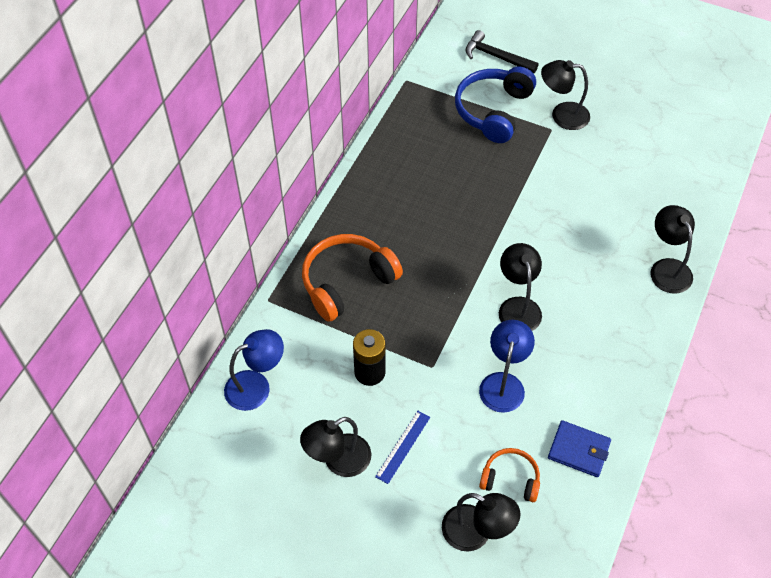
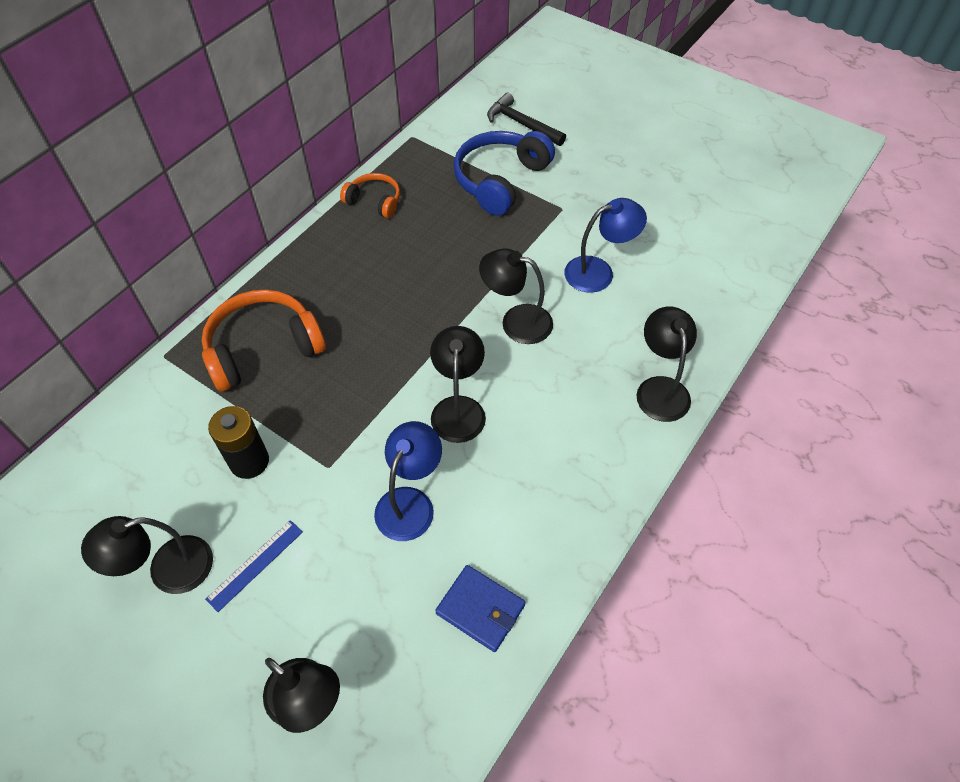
camera: 10 degrees right, 0 degrees up
(256, 386) = (107, 457): blue lamp -> blue lamp (598, 271)
(510, 479) = (378, 633): orange headphones -> orange headphones (374, 201)
(562, 115) = (579, 195): black lamp -> black lamp (516, 321)

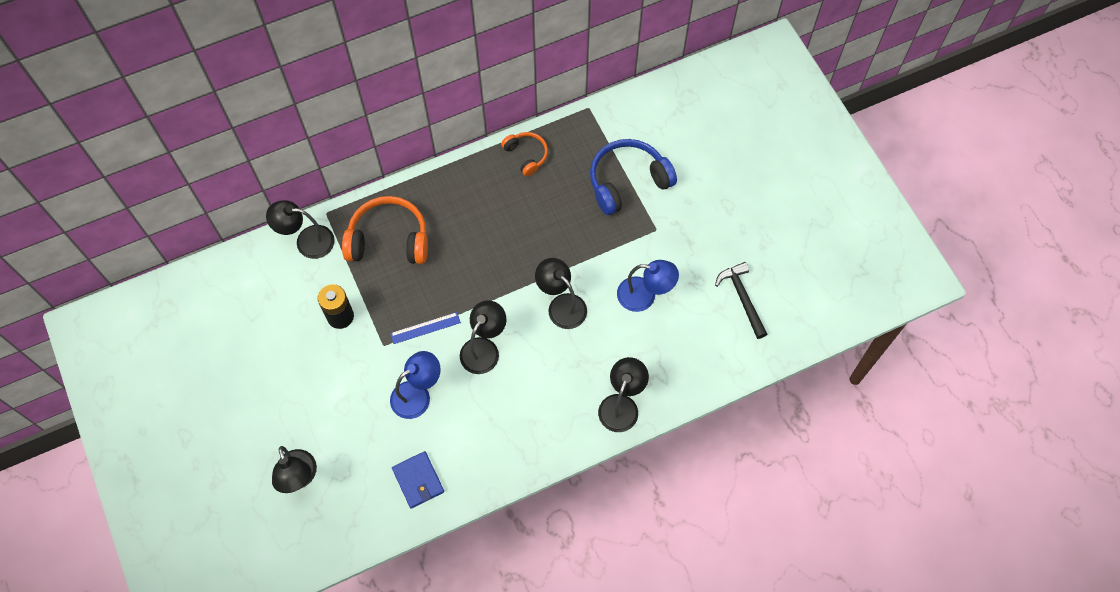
camera: 30 degrees right, 10 degrees up
(168, 570) = (263, 361): black lamp -> black lamp (307, 241)
(255, 565) = (311, 384): blue ruler -> blue ruler (425, 328)
(522, 124) = (679, 136): black hammer -> black hammer (742, 298)

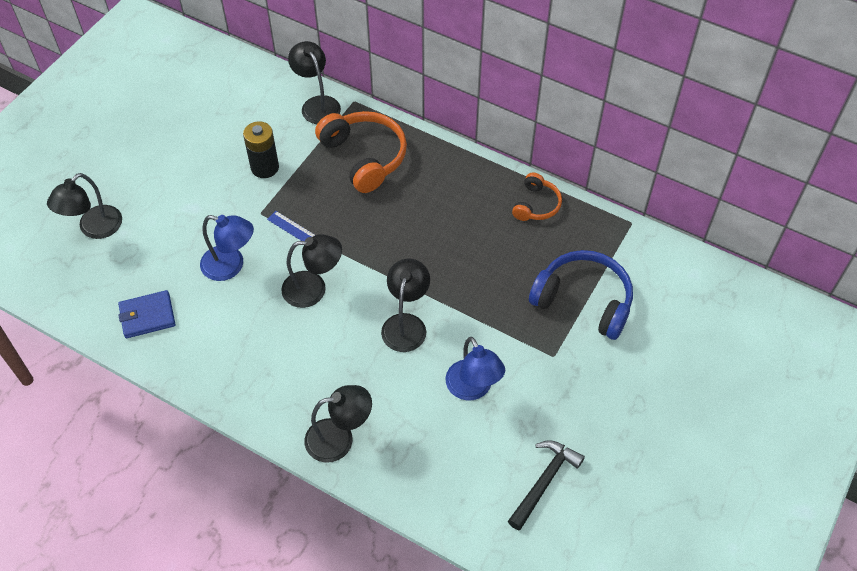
camera: 55 degrees right, 10 degrees down
(418, 480) = (147, 316): blue wallet -> blue wallet turned 45 degrees clockwise

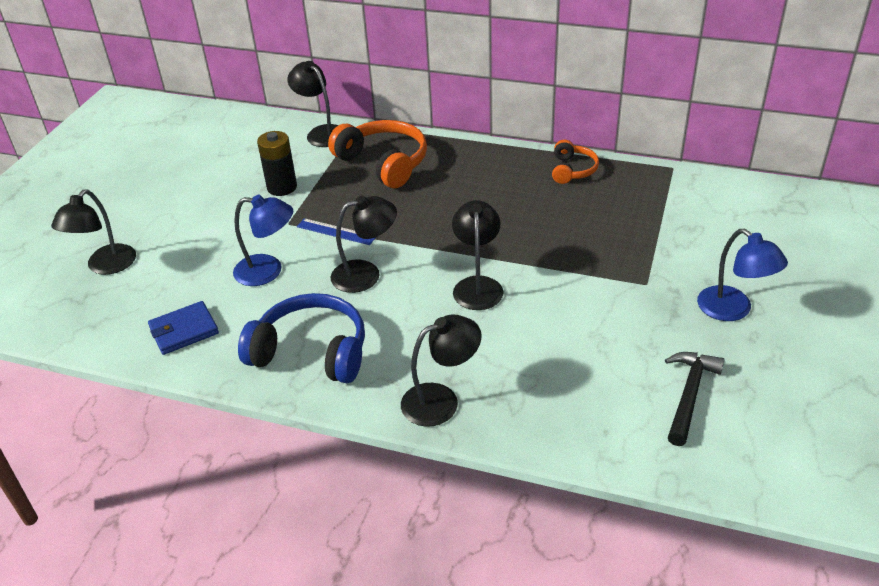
camera: 10 degrees left, 15 degrees down
(473, 389) = (573, 327): blue lamp -> blue lamp (733, 310)
(583, 300) = (655, 234): blue headphones -> blue headphones (311, 351)

